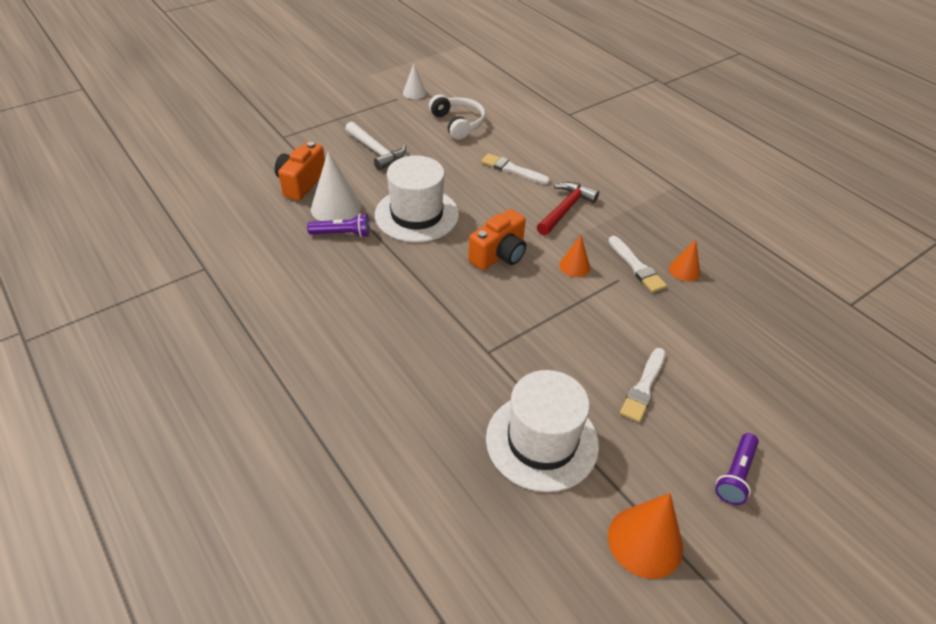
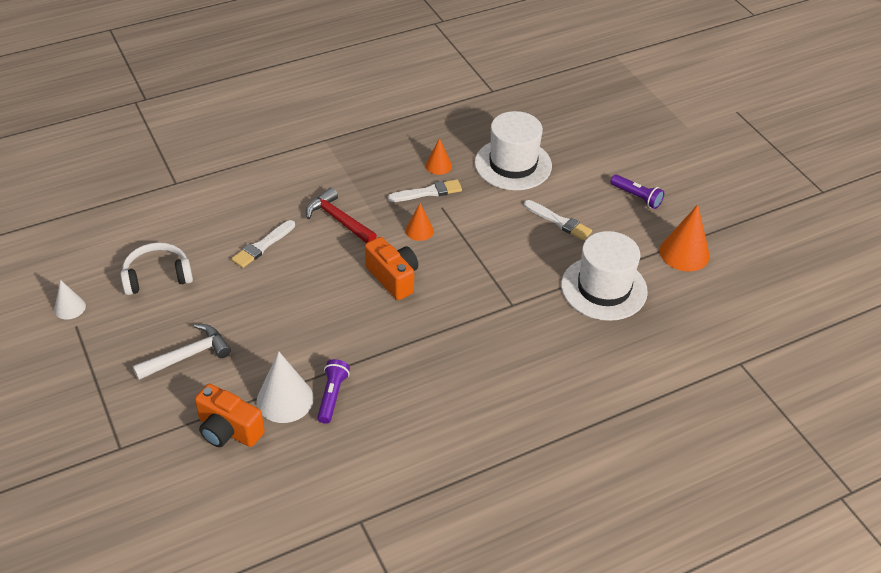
camera: 80 degrees left, 0 degrees up
(416, 215) = (316, 331): white hat -> white hat (513, 164)

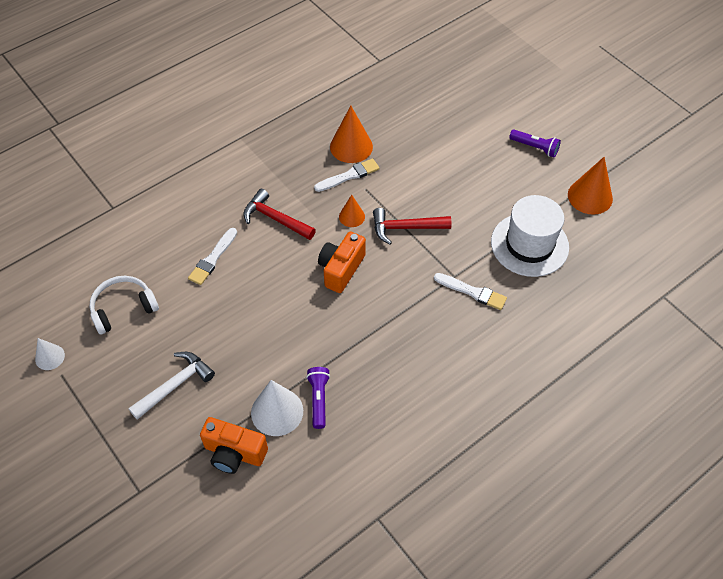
camera: 10 degrees left, 10 degrees up
(393, 278) = (341, 269): orange camera -> orange camera turned 105 degrees counterclockwise
(438, 165) = (351, 146): orange cone -> orange cone, size x1.73
(474, 250) = (406, 228): none -> red hammer
(513, 164) = (417, 133): white hat -> none
(559, 221) = (473, 185): white brush -> white brush (472, 292)

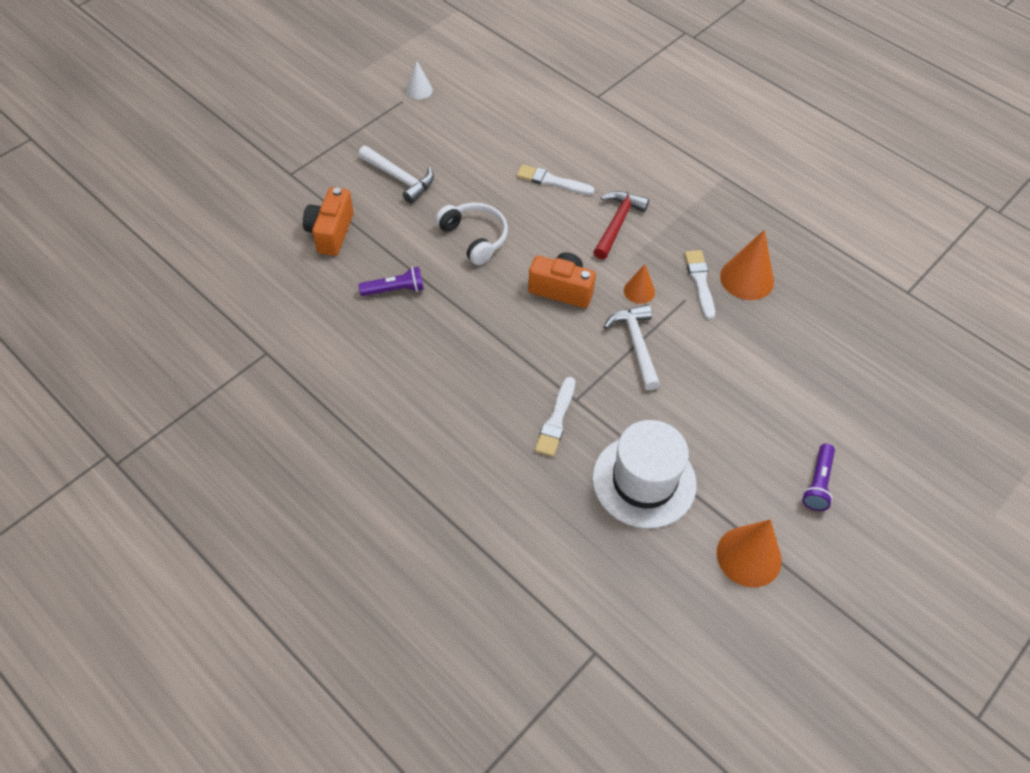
camera: 80 degrees right, 0 degrees up
(123, 308) = (479, 127): white headphones -> white headphones (475, 237)
(277, 411) = (378, 258): white cone -> none
(349, 176) = (700, 282): white brush -> white brush turned 150 degrees counterclockwise
(406, 228) = (636, 345): red hammer -> white hammer

